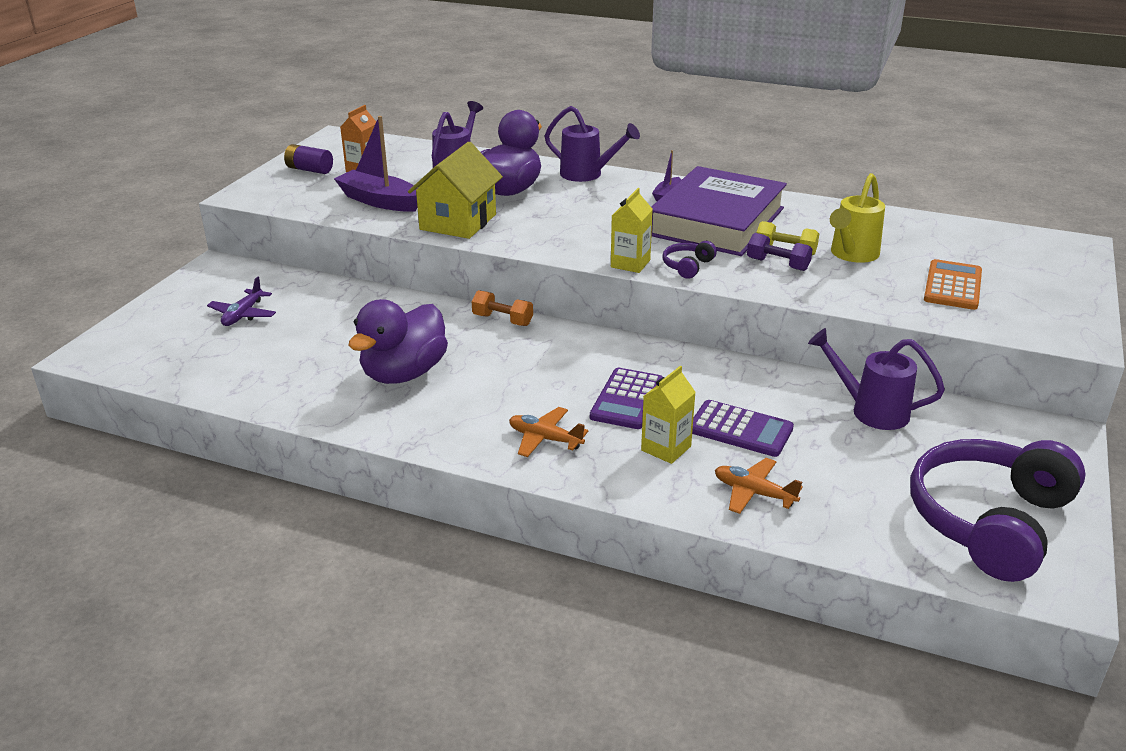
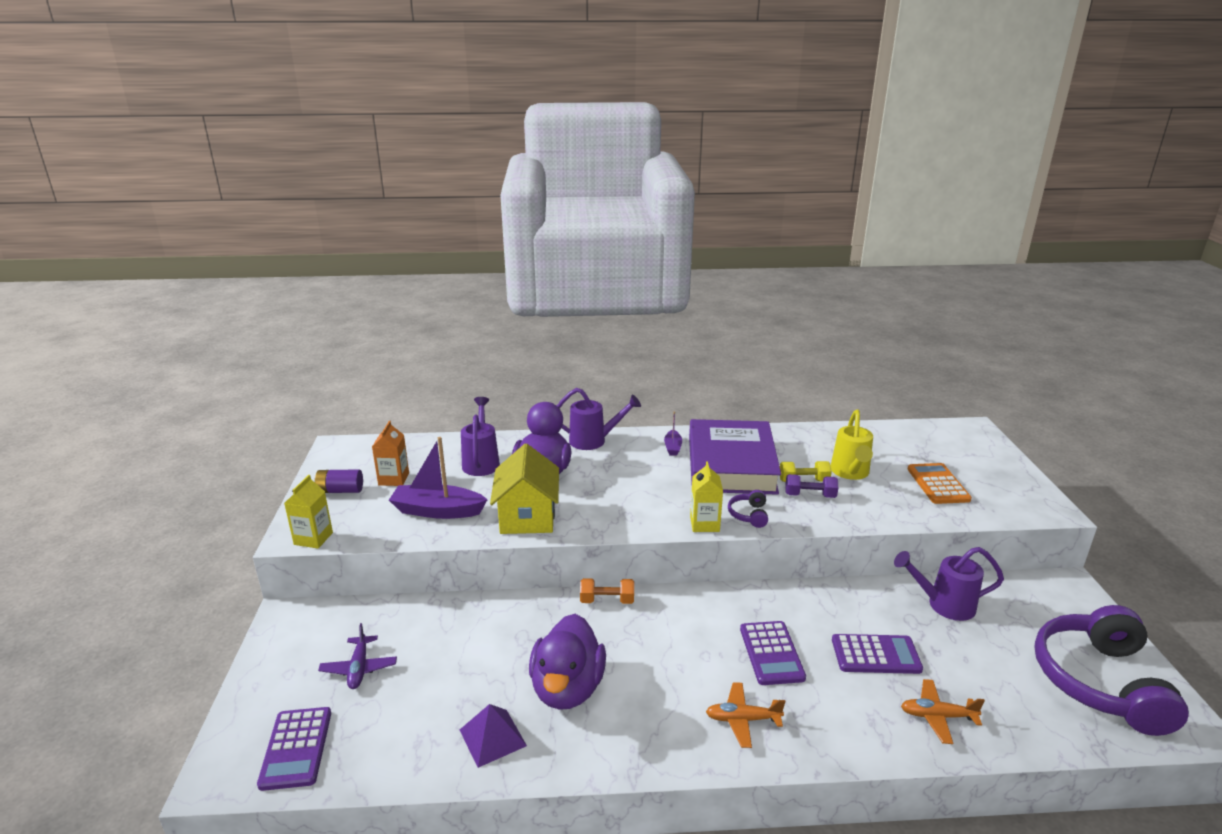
camera: 25 degrees left, 5 degrees down
(154, 353) = (296, 748): none -> purple calculator
(309, 389) = (492, 737): none -> purple pyramid
(666, 448) = (840, 694): yellow carton -> yellow carton (313, 538)

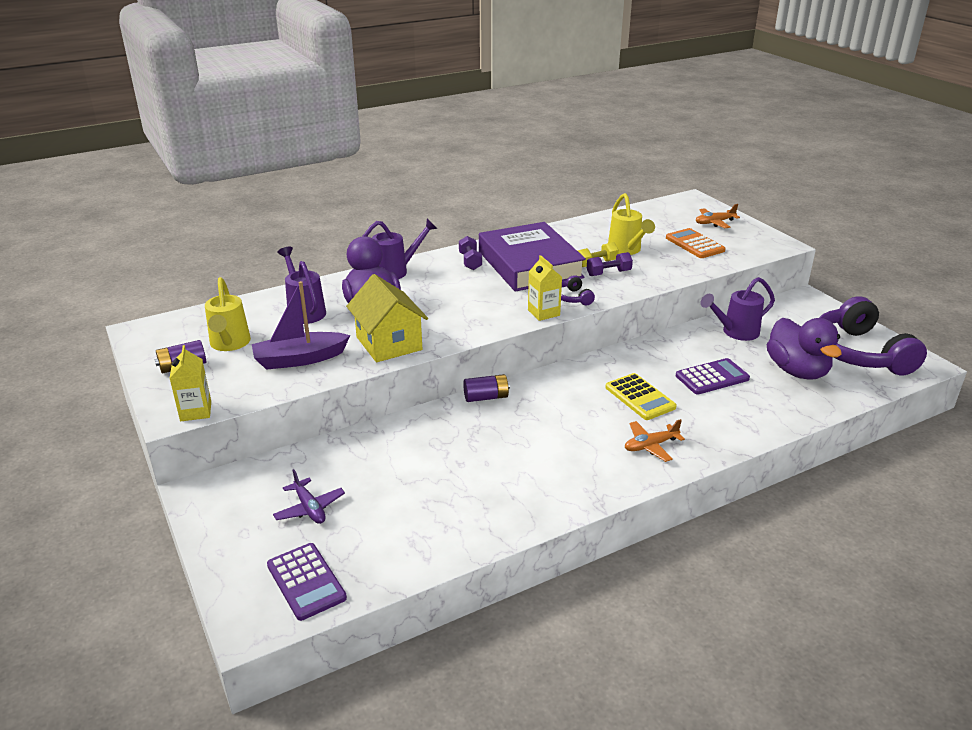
camera: 25 degrees left, 5 degrees up
(393, 479) = (229, 344): orange carton -> yellow watering can
(492, 737) = (471, 518): purple pyramid -> none
(567, 688) = (504, 467): purple duck -> purple duck (797, 371)
(607, 600) = (486, 397): orange dumbbell -> purple battery
(673, 447) = (470, 261): purple boat -> purple dumbbell
(771, 653) = (640, 397): purple calculator -> yellow calculator
(937, 716) = (776, 403): orange plane -> orange plane (714, 222)

